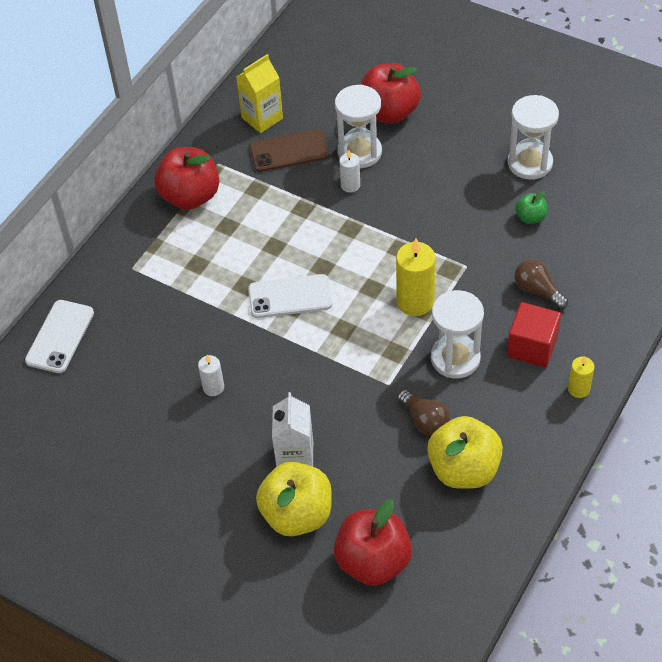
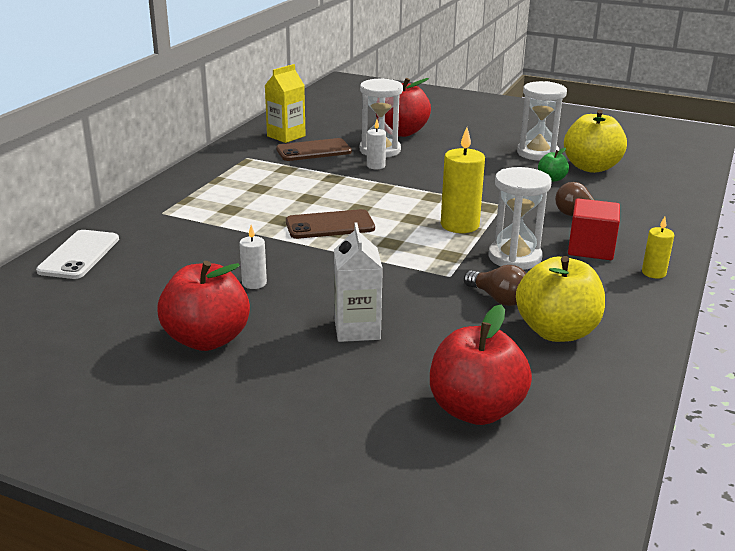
camera: 10 degrees left, 25 degrees down
(190, 196) = (221, 174): red apple -> red apple (207, 339)
(290, 296) = (330, 225): white phone -> brown phone
(297, 514) = (369, 374): yellow apple -> yellow apple (591, 167)

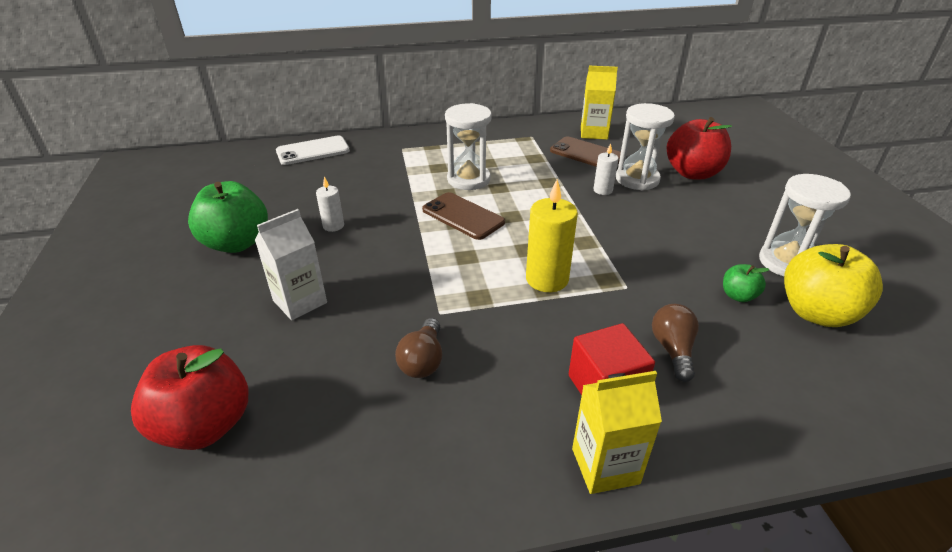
camera: 55 degrees right, 10 degrees up
(207, 339) = (237, 243): red apple -> green apple
(514, 257) = (520, 339): white hourglass -> white hourglass (468, 179)
(556, 331) = (390, 428): yellow apple -> none
(653, 273) = (605, 466): yellow candle -> yellow carton

